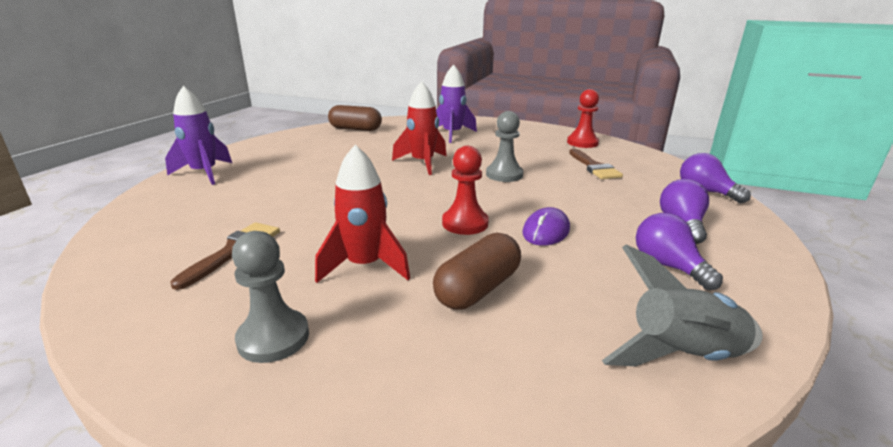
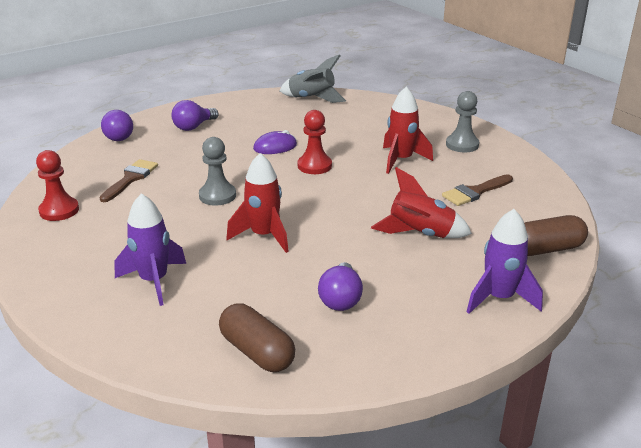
camera: 145 degrees left, 5 degrees up
(289, 194) = (420, 234): none -> red rocket
(477, 289) = (355, 135): brown capsule -> brown capsule (546, 249)
(667, 266) = (251, 116): purple light bulb -> purple light bulb (340, 299)

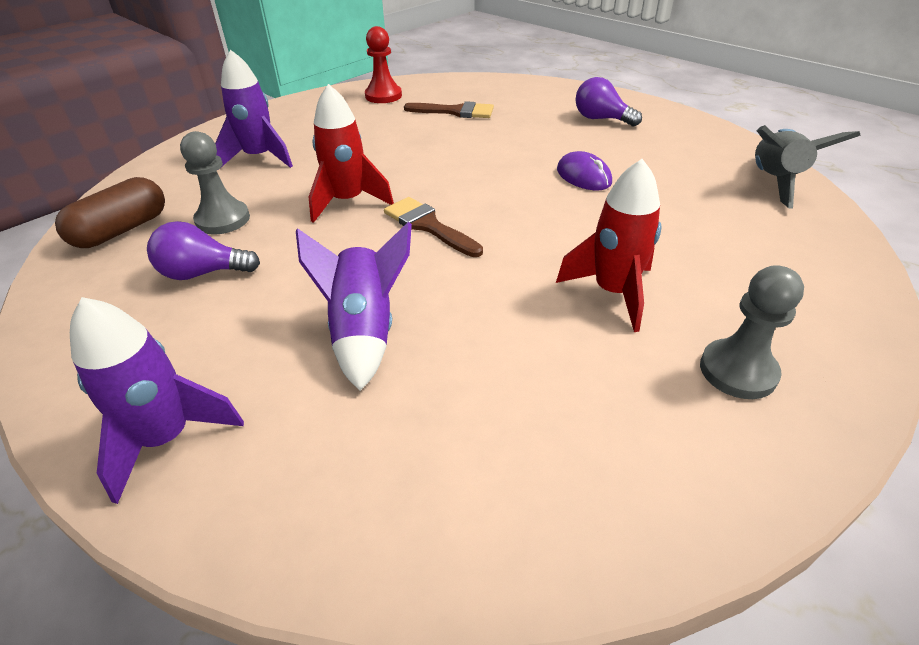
camera: 80 degrees right, 10 degrees up
(120, 136) = (547, 89): purple light bulb -> none
(217, 196) = (434, 160): grey pawn -> grey pawn (223, 219)
(314, 166) = (544, 213): red pawn -> none
(420, 234) = (364, 332): red rocket -> purple rocket
(475, 192) = (532, 397): brown brush -> brown brush (428, 226)
(546, 249) = (322, 522): brown capsule -> none

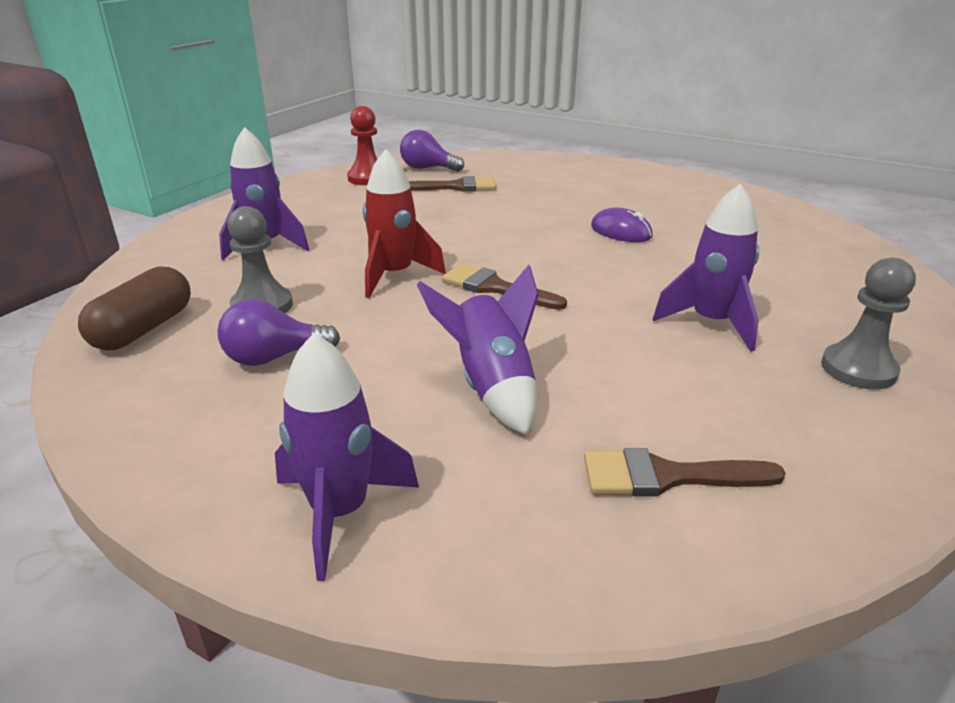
camera: 15 degrees left, 10 degrees down
(466, 459) = (666, 476): none -> brown brush
(601, 119) = (606, 183): purple light bulb -> purple light bulb (427, 168)
(613, 292) = (711, 323): red rocket -> purple rocket
(774, 182) = (794, 221): grey rocket -> none

